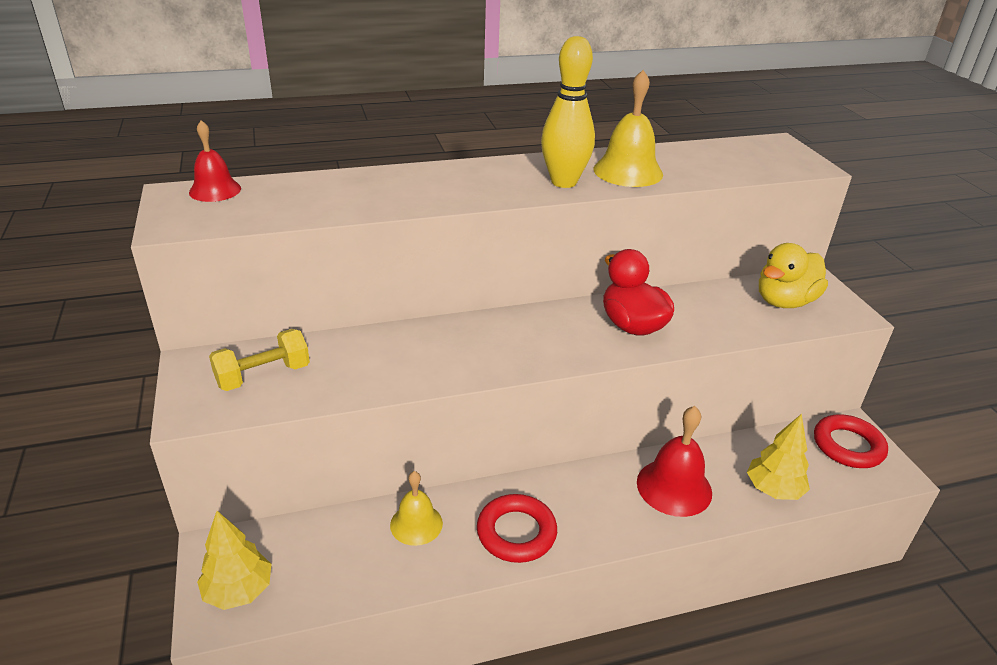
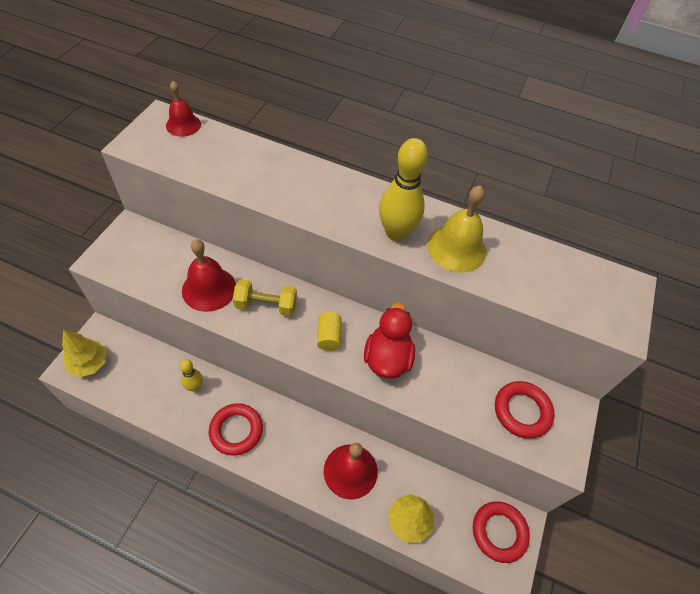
camera: 35 degrees right, 20 degrees up
(263, 375) = (152, 258): yellow dumbbell -> yellow dumbbell (266, 305)
(374, 366) = (209, 289): none -> red bell
(416, 524) = (195, 387): yellow bell -> yellow bowling pin
(557, 338) = (329, 337): none -> yellow cylinder
(784, 301) = (522, 411): yellow duck -> red ring

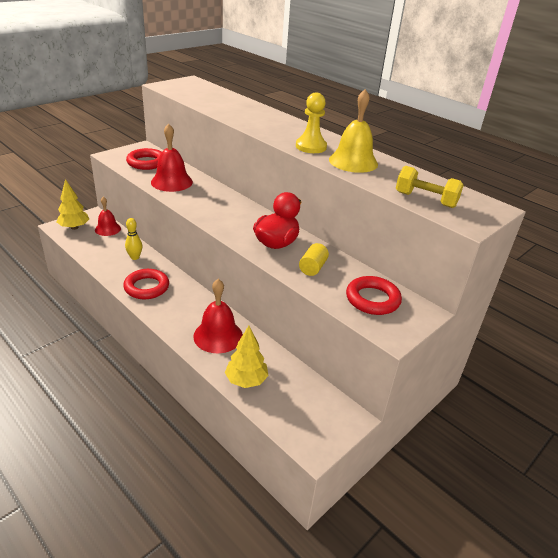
camera: 25 degrees right, 20 degrees down
(183, 125) = (201, 85): red bell -> red bell (107, 229)
(266, 305) = (205, 198): yellow dumbbell -> yellow dumbbell (425, 200)
(329, 337) = (239, 222): yellow cylinder -> yellow cylinder (312, 268)
(396, 233) = (311, 147): yellow bowling pin -> yellow pawn
(499, 532) = (324, 416): red ring -> red ring (146, 162)

